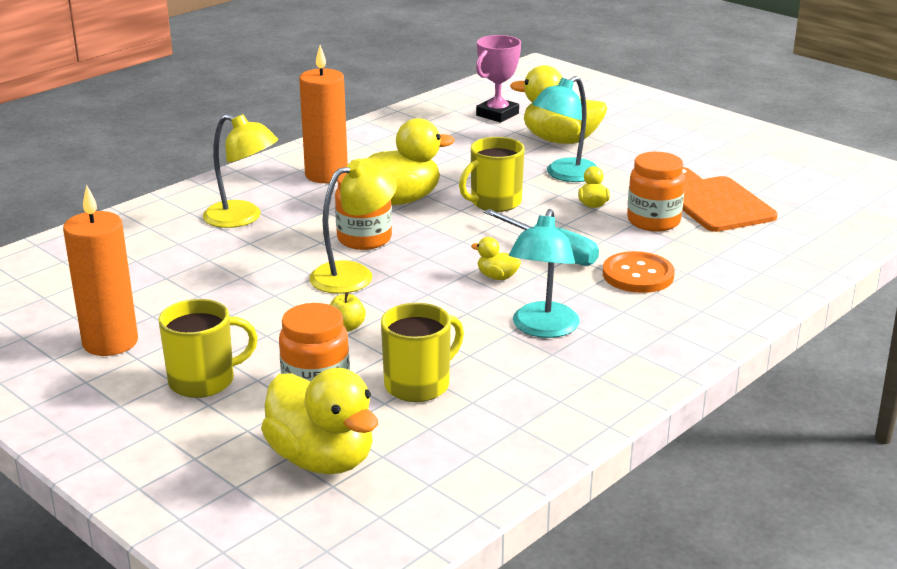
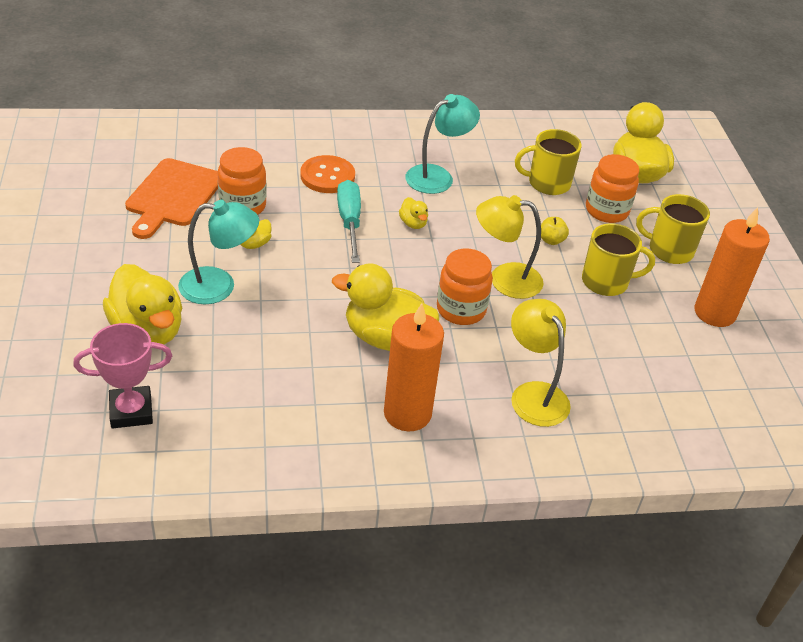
camera: 145 degrees left, 15 degrees up
(494, 202) = (318, 289): yellow mug -> yellow mug (606, 282)

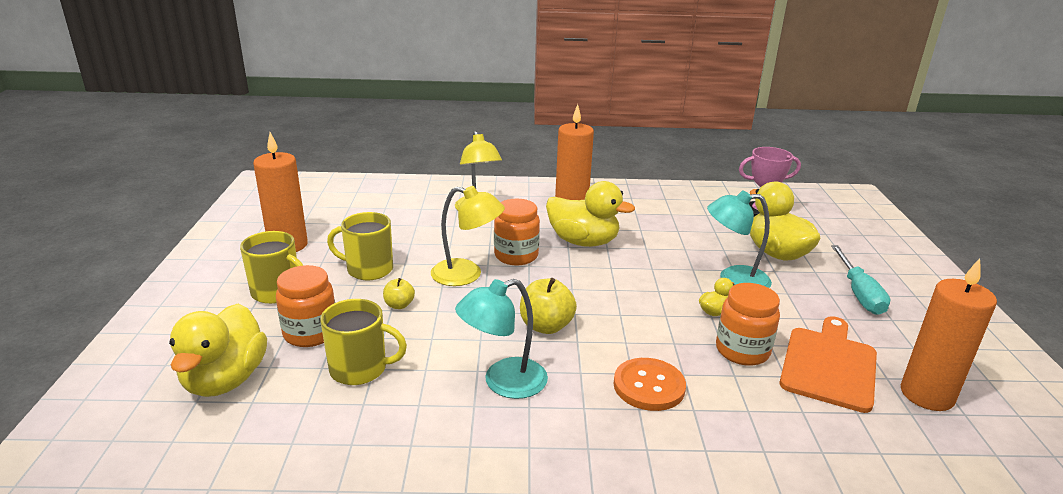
camera: 170 degrees left, 15 degrees down
(108, 175) = (927, 395): none -> orange candle
(349, 222) = (617, 330): turquoise screwdriver -> turquoise screwdriver (859, 293)
(413, 223) = (546, 326): yellow duck -> yellow apple

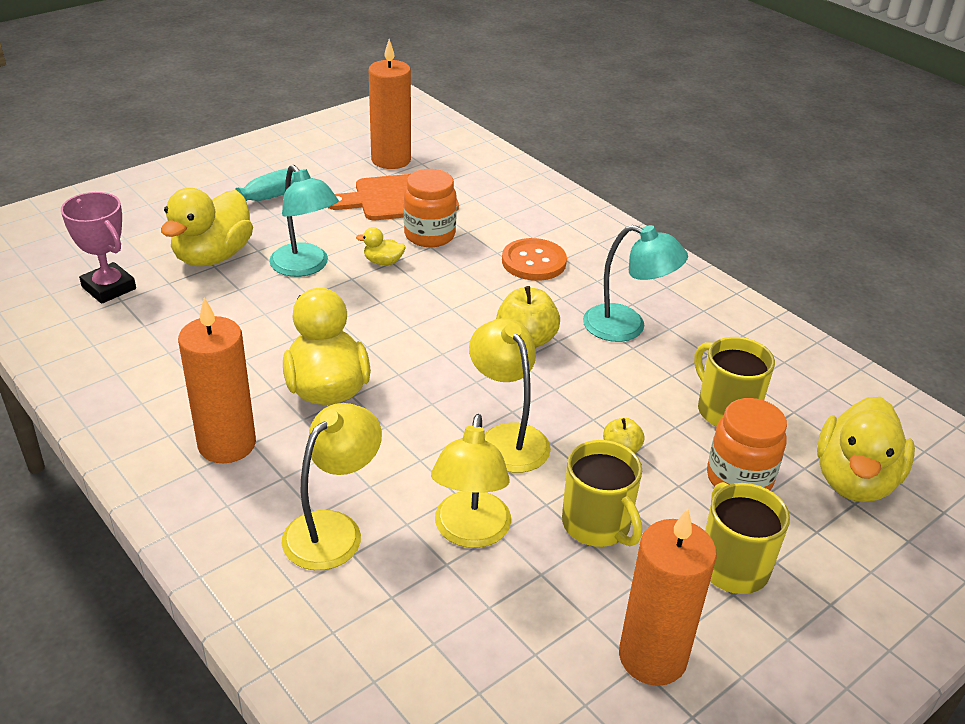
camera: 130 degrees left, 10 degrees up
(225, 380) = (854, 480): yellow duck -> yellow duck turned 150 degrees clockwise
(423, 237) = (470, 533): none -> yellow lamp
(516, 256) = (421, 423): orange jar -> none

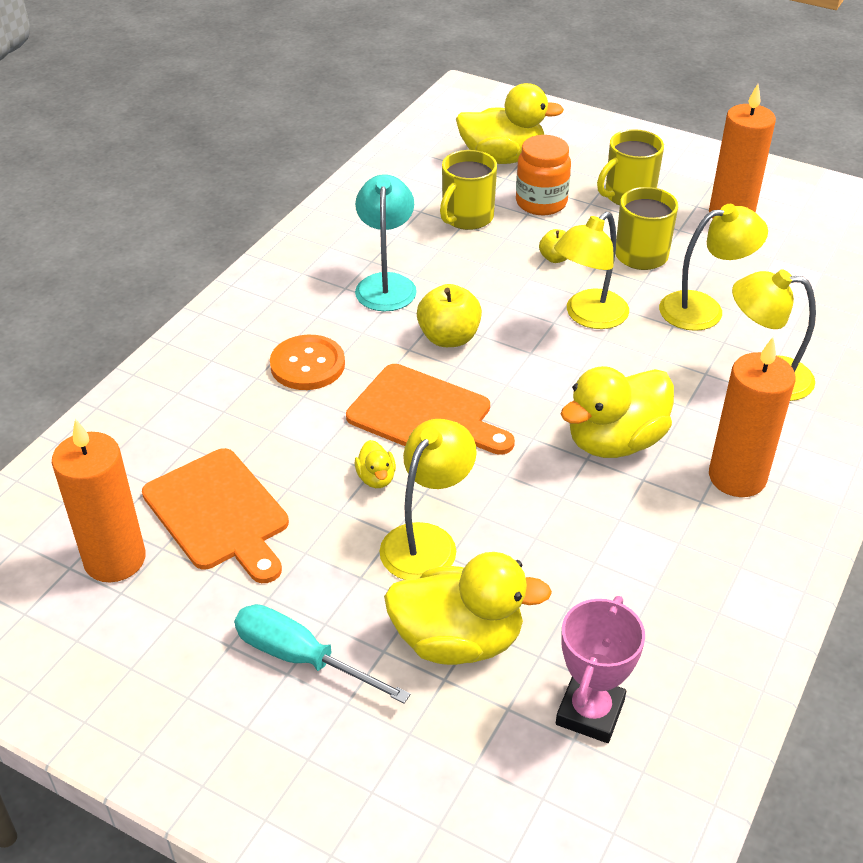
camera: 110 degrees left, 5 degrees up
(305, 267) = (427, 541): turquoise lamp -> yellow lamp
(429, 235) = (297, 458): orange jar -> none
(435, 301) = (425, 415): none -> orange cutting board

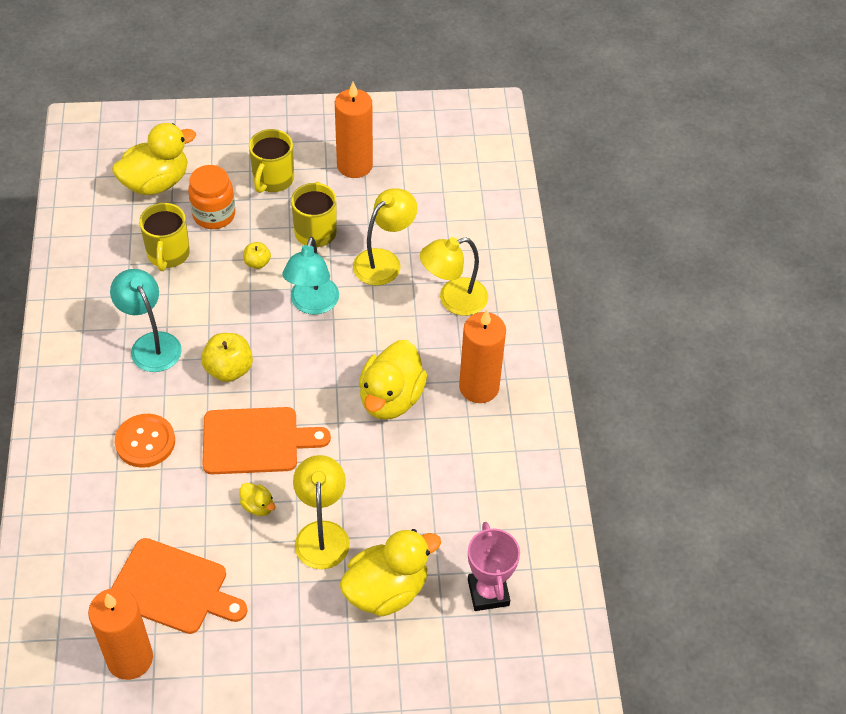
camera: 35 degrees left, 10 degrees up
(301, 658) = (302, 655): turquoise screwdriver -> none
(588, 316) = (312, 304): yellow lamp -> turquoise lamp

